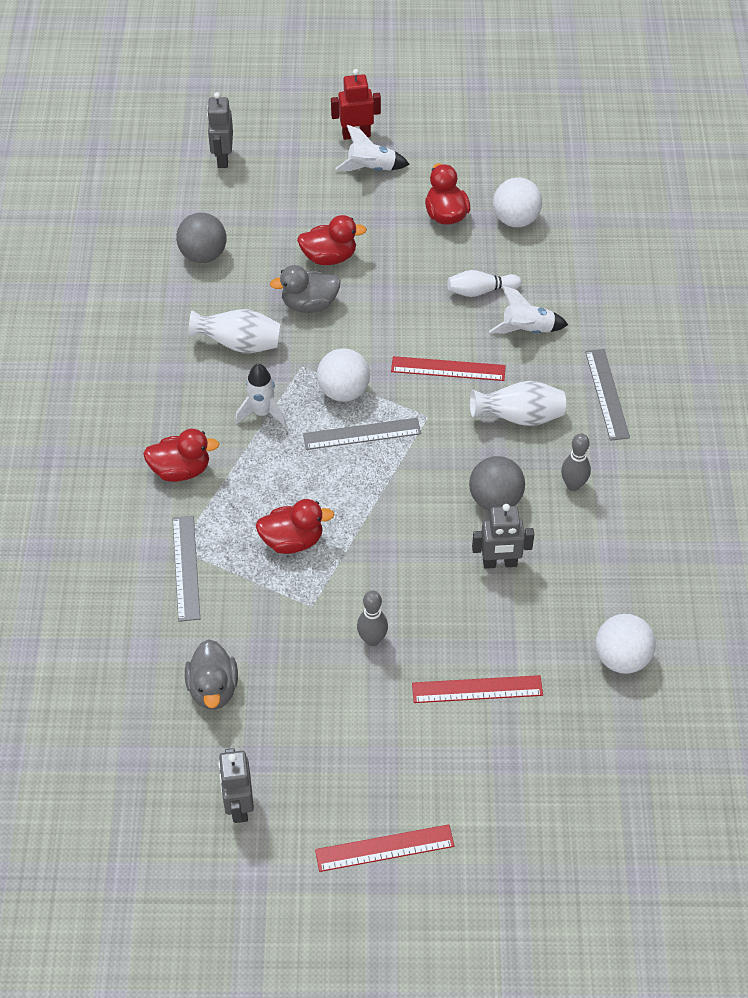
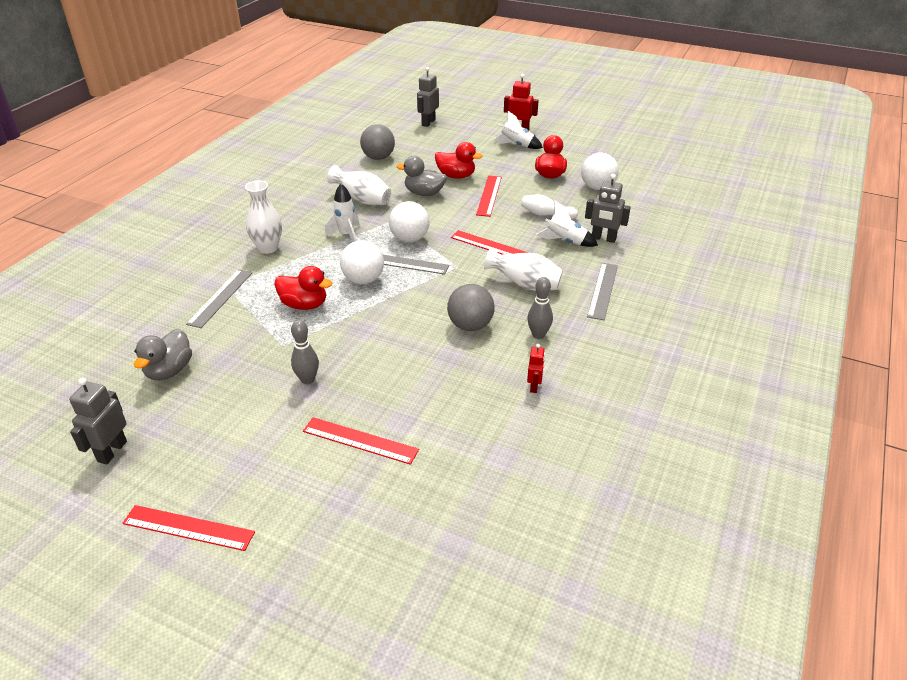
camera: 25 degrees right, 15 degrees down
(181, 470) = (268, 248): red duck -> white vase
(392, 280) = (489, 195): none -> red ruler
(499, 563) = (444, 364): grey robot -> grey robot (603, 239)
(606, 555) = (534, 386): none -> red robot
(621, 658) = (498, 462): white ball -> white ball (363, 280)

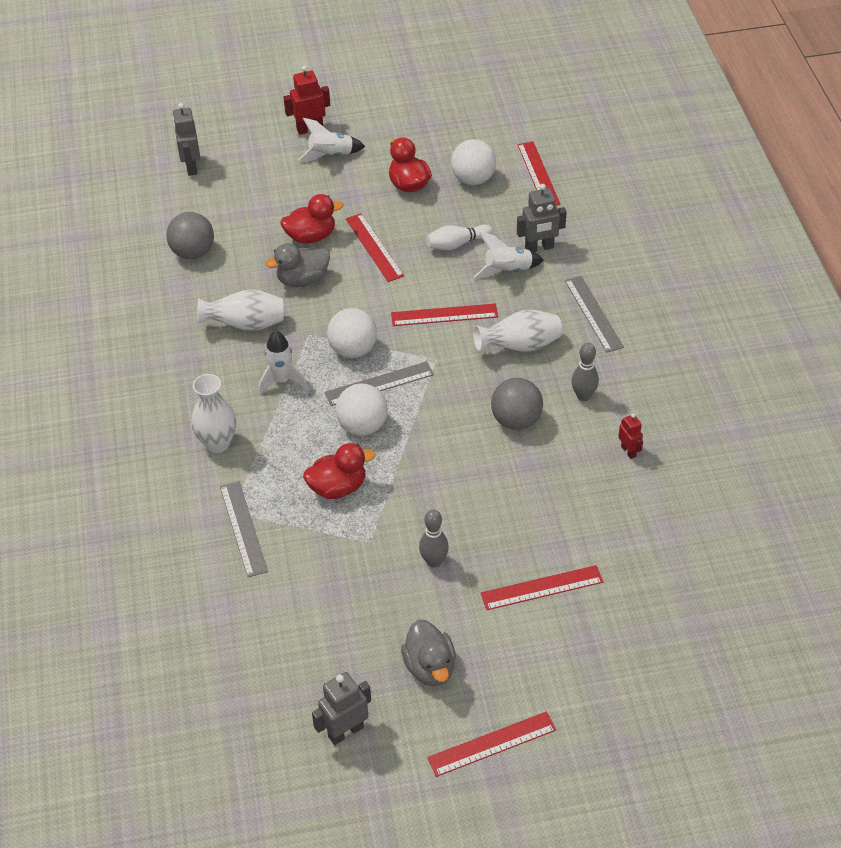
camera: 35 degrees left, 10 degrees up
(112, 451) = (345, 731): grey robot -> grey robot turned 75 degrees clockwise
(169, 371) = (295, 631): grey duck -> grey duck (430, 667)
(648, 201) = (538, 174): none -> red ruler

